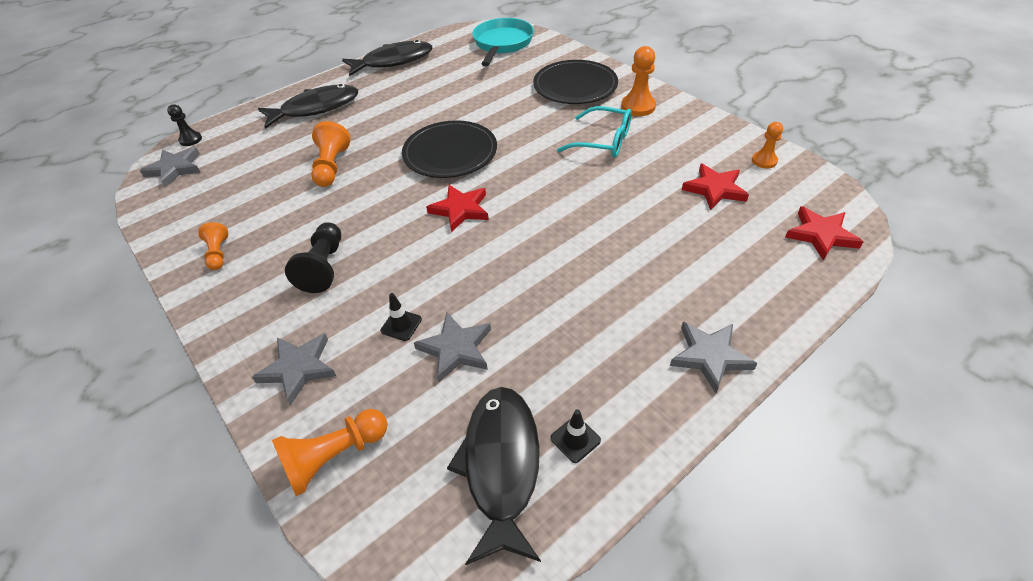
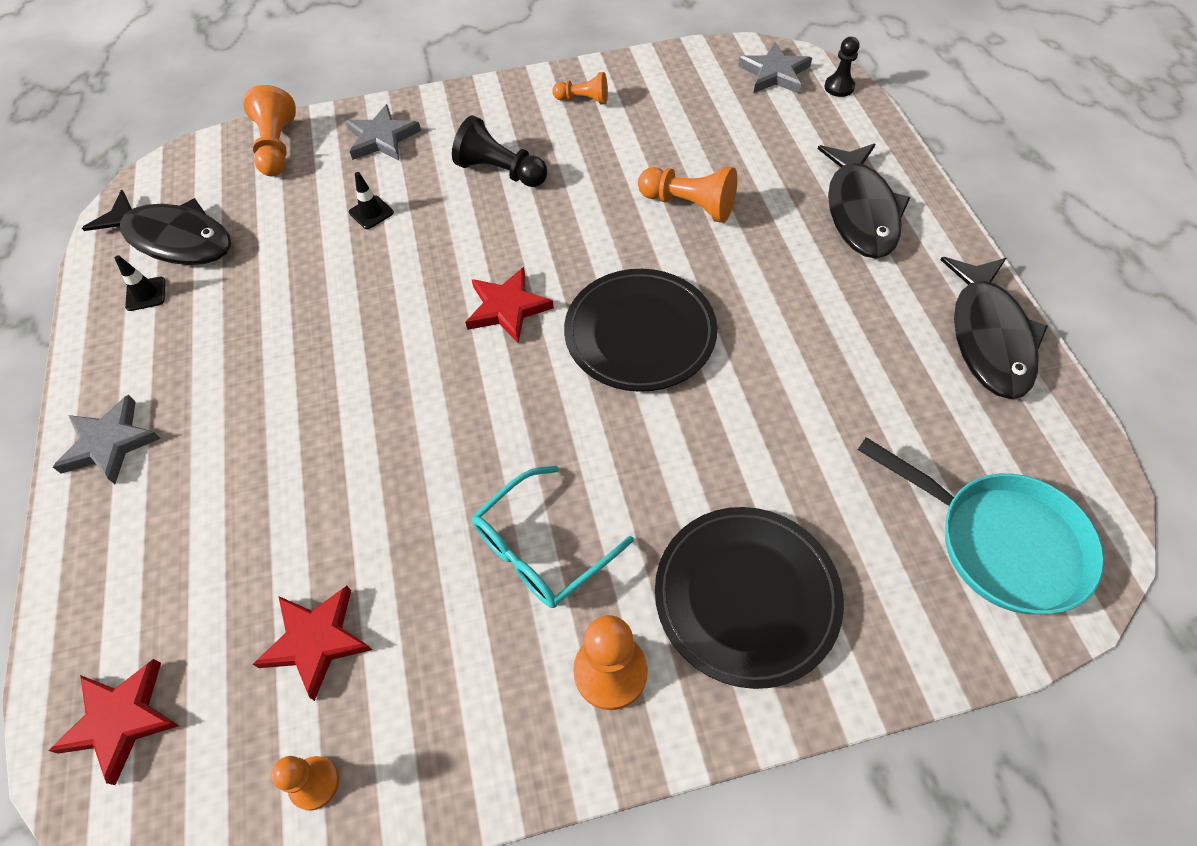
camera: 115 degrees right, 10 degrees up
(456, 349) = (308, 244): grey star -> none

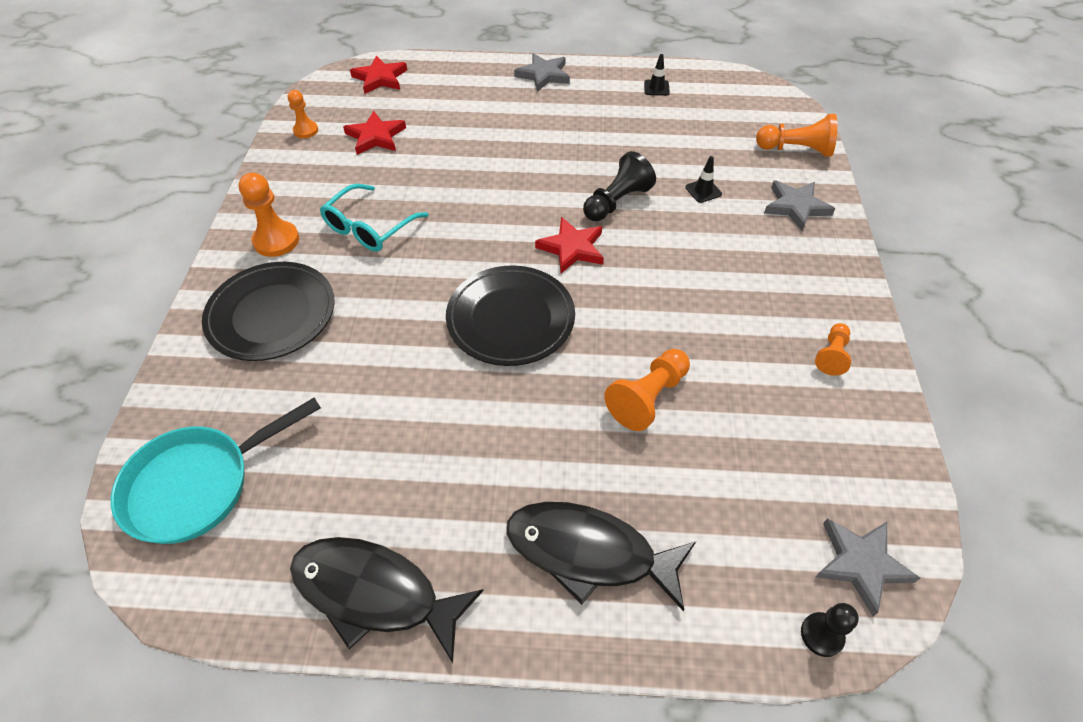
camera: 105 degrees right, 5 degrees down
(174, 239) = (704, 99): black fish -> none
(500, 171) = (733, 272): black pawn -> black pawn (617, 202)
(541, 548) = (369, 228): turquoise glasses -> turquoise glasses turned 120 degrees counterclockwise

